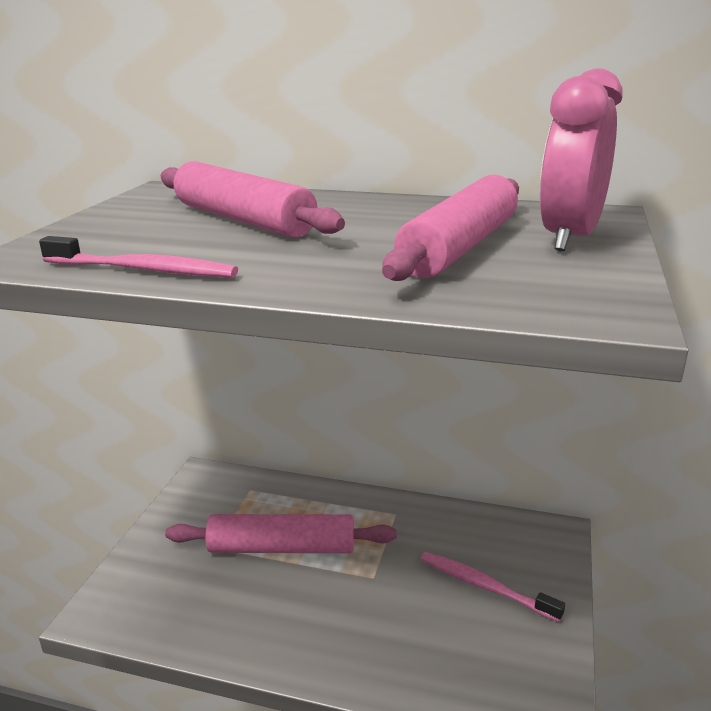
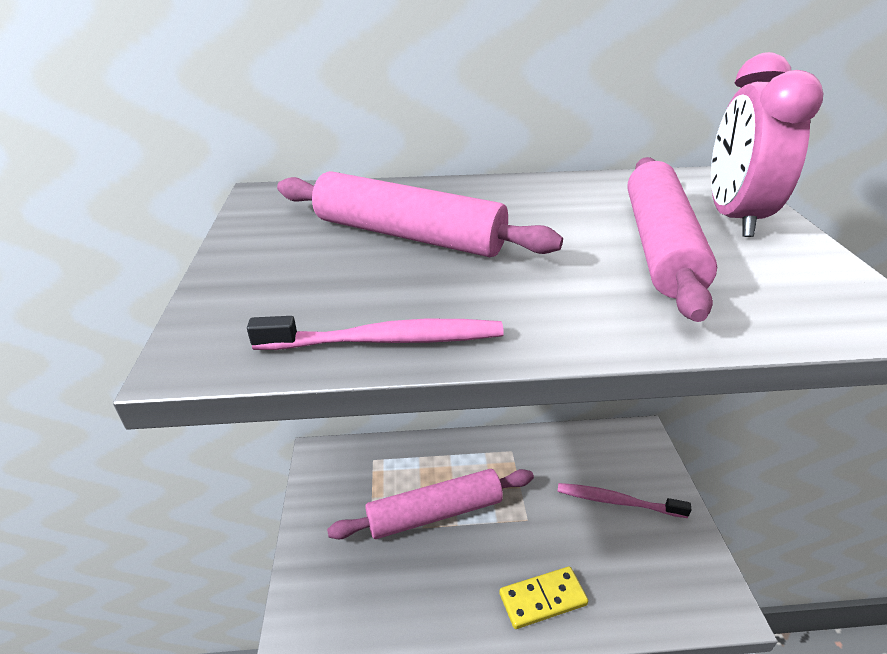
camera: 20 degrees left, 10 degrees up
(345, 649) = (542, 599): none -> yellow domino

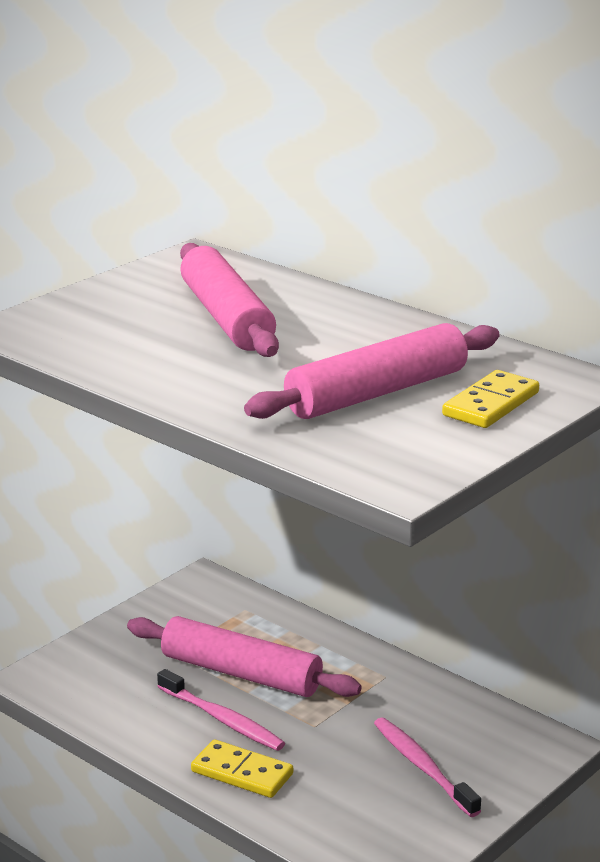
camera: 45 degrees right, 10 degrees down
(386, 340) = (97, 361): pink toothbrush -> pink toothbrush (222, 719)
(733, 218) = (491, 404): pink clock -> yellow domino

